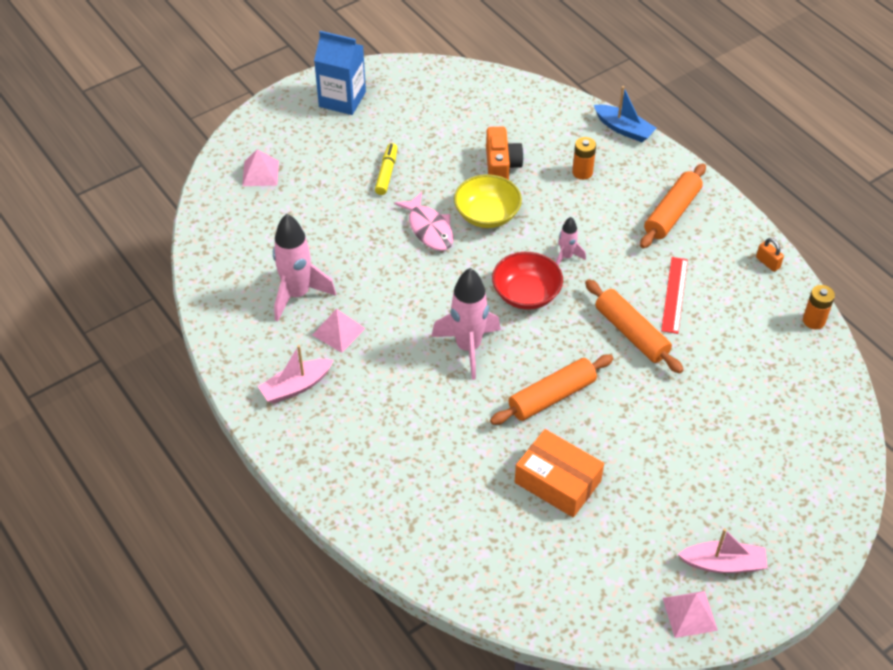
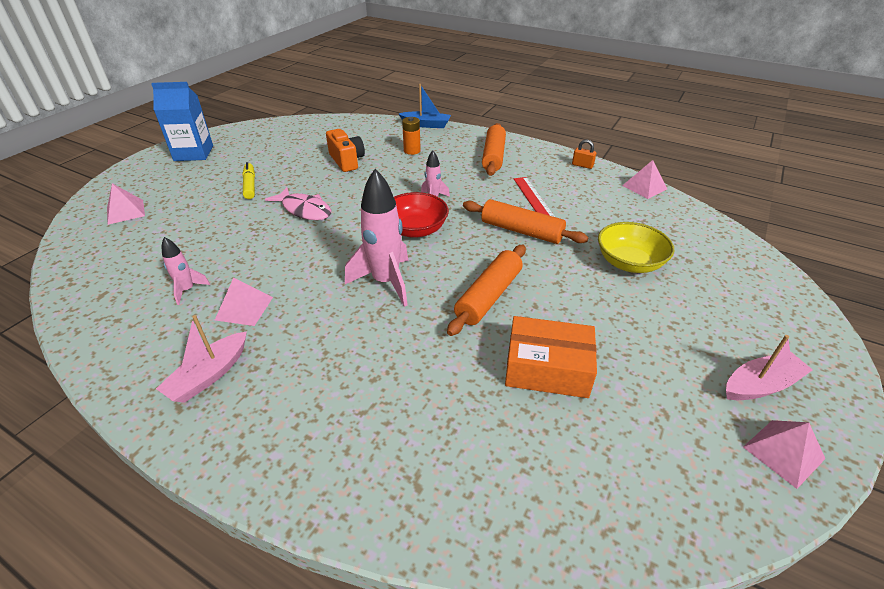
camera: 25 degrees left, 10 degrees down
(297, 294) = (187, 290): pink rocket -> pink rocket, size x0.51
(487, 215) = (351, 190): yellow bowl -> yellow bowl (629, 263)
(813, 320) = (644, 187): orange battery -> pink pyramid

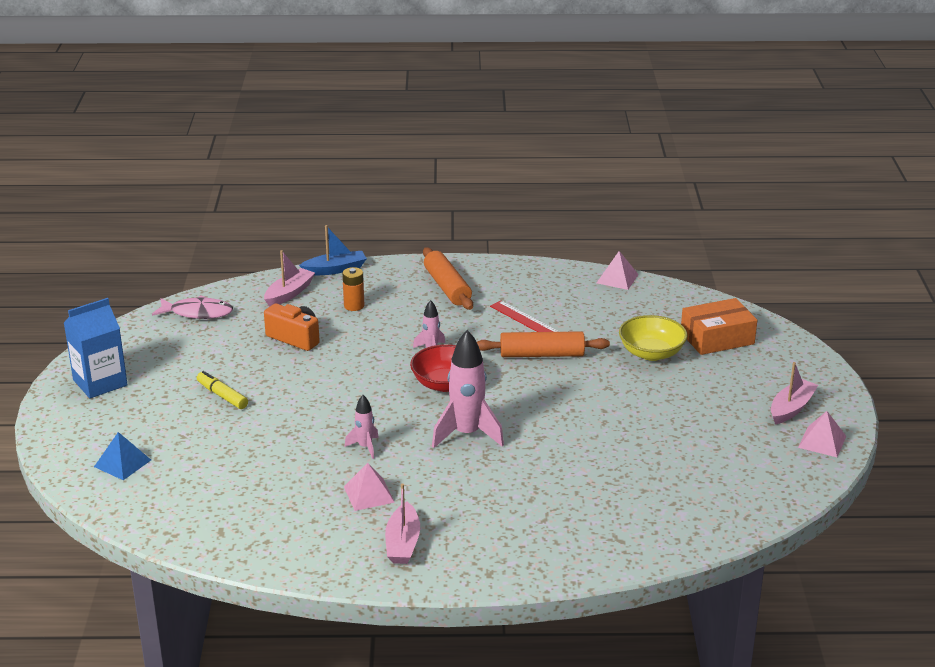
camera: 30 degrees left, 10 degrees down
(125, 211) = (122, 463): pink pyramid -> blue pyramid
(187, 290) = (298, 500): pink rocket -> pink rocket (365, 447)
(304, 210) = (315, 400): pink fish -> pink fish (197, 313)
(378, 131) = (289, 294): none -> pink boat
(488, 296) = (562, 416): orange rolling pin -> none
(547, 368) = (647, 448): orange box -> orange box (717, 338)
(582, 165) = (544, 272): orange padlock -> none

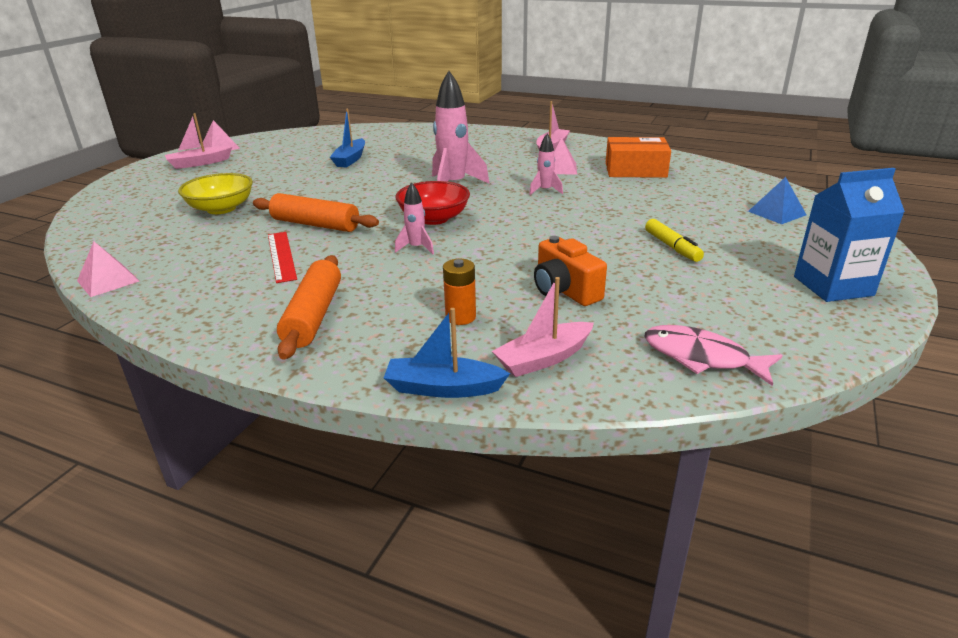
camera: 155 degrees left, 0 degrees up
(631, 455) = (350, 159): none -> blue boat
(717, 338) = (146, 209): orange box -> orange box (635, 170)

